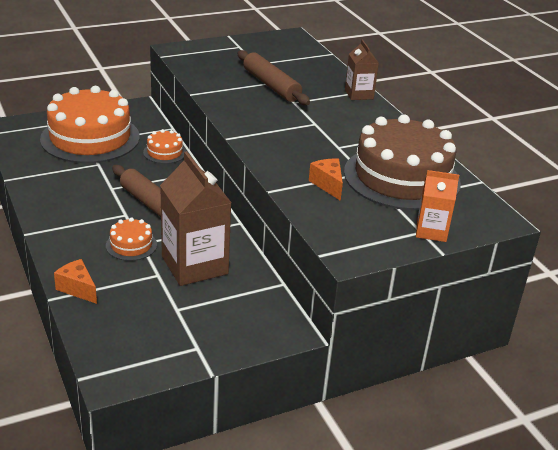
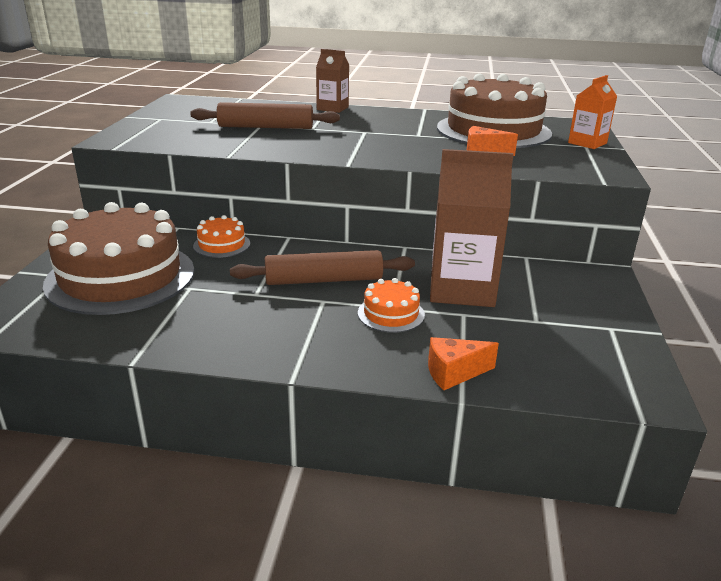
camera: 55 degrees left, 5 degrees down
(90, 138) = (121, 277): orange cake -> brown cake

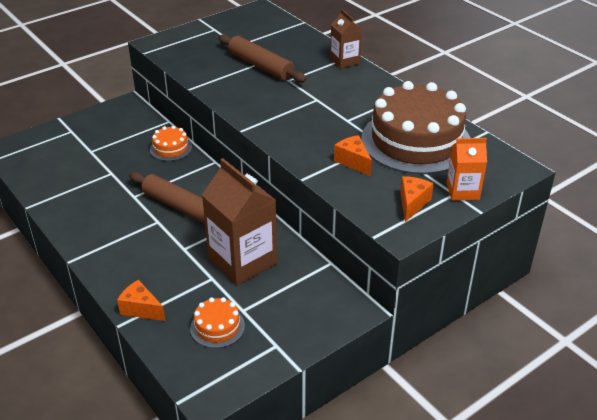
camera: 45 degrees right, 10 degrees up
(121, 277) = (93, 146): brown cake -> none
(391, 314) = (175, 252): orange cake -> orange cake (217, 327)
(578, 159) = (412, 204): none -> orange cheese

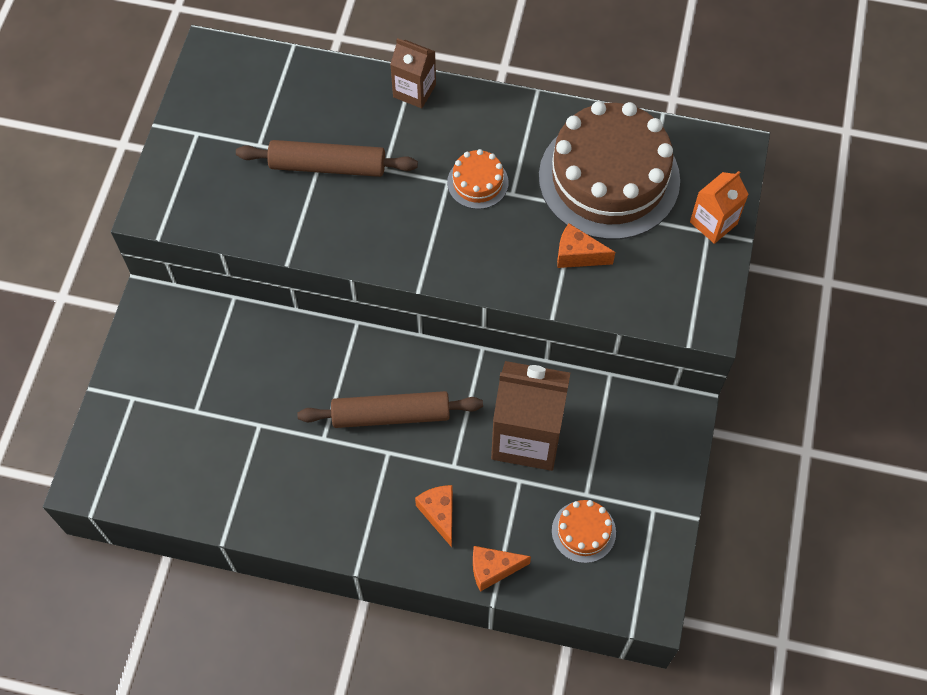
camera: 40 degrees left, 25 degrees up
(171, 148) = (285, 338): orange cake -> orange cake (477, 182)
(412, 204) = (684, 275): orange cheese -> orange cheese (439, 514)

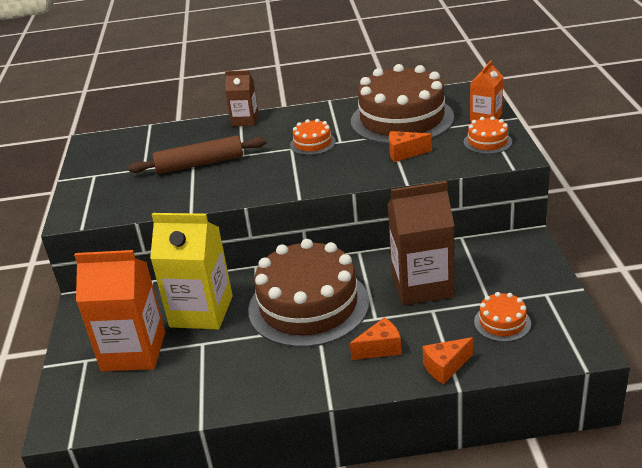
camera: 15 degrees left, 30 degrees down
(185, 406) = (133, 351): none -> orange carton
(273, 373) = (201, 311): none -> yellow carton
(391, 415) = (308, 305): brown rolling pin -> brown cake
(439, 514) = (380, 348): orange cheese -> orange cheese turned 105 degrees clockwise
(688, 276) = (487, 142): none -> orange cake

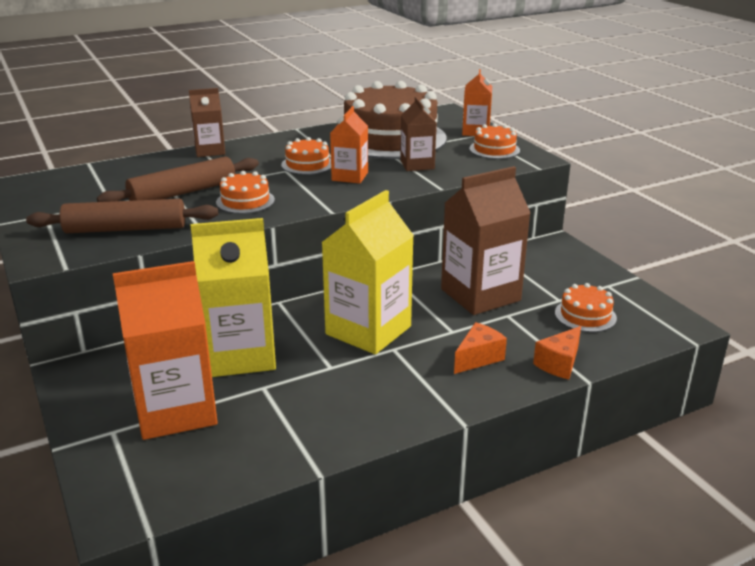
camera: 25 degrees left, 5 degrees down
(140, 196) = (126, 229): none -> brown rolling pin
(240, 178) = (245, 201): none -> orange cake
(308, 305) = (368, 330): brown cake -> yellow carton
(338, 161) = (350, 176): none -> orange carton
(404, 153) = (417, 165): orange cheese -> brown carton

